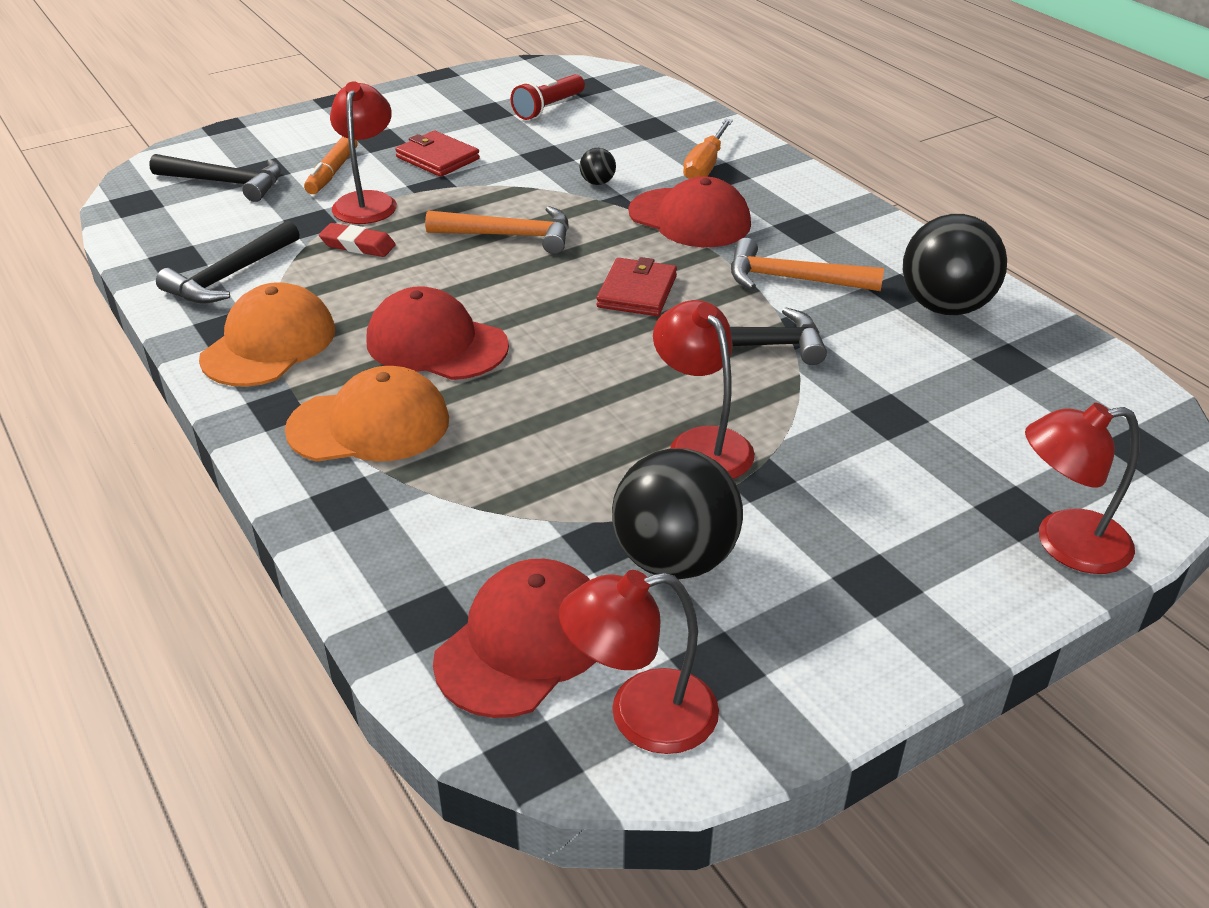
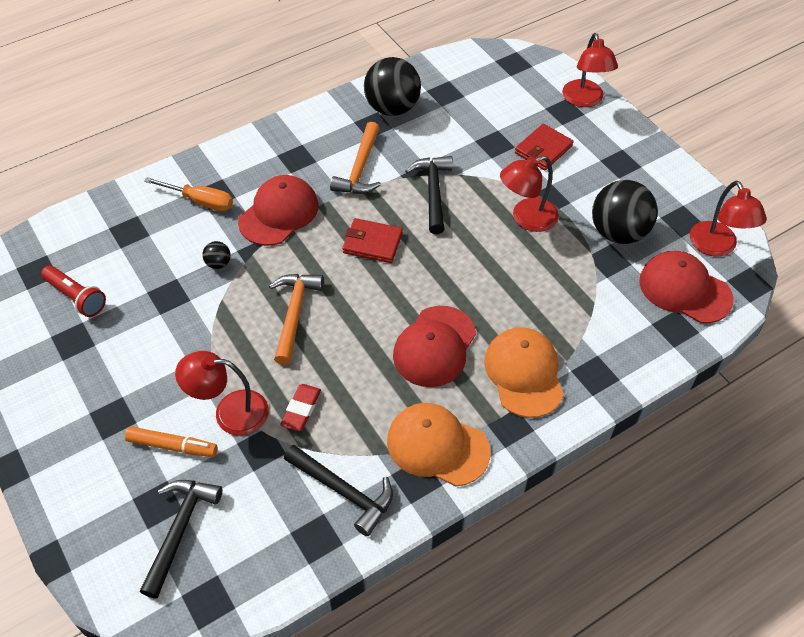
camera: 90 degrees left, 15 degrees up
(438, 158) = (158, 370): red wallet -> red wallet (543, 149)

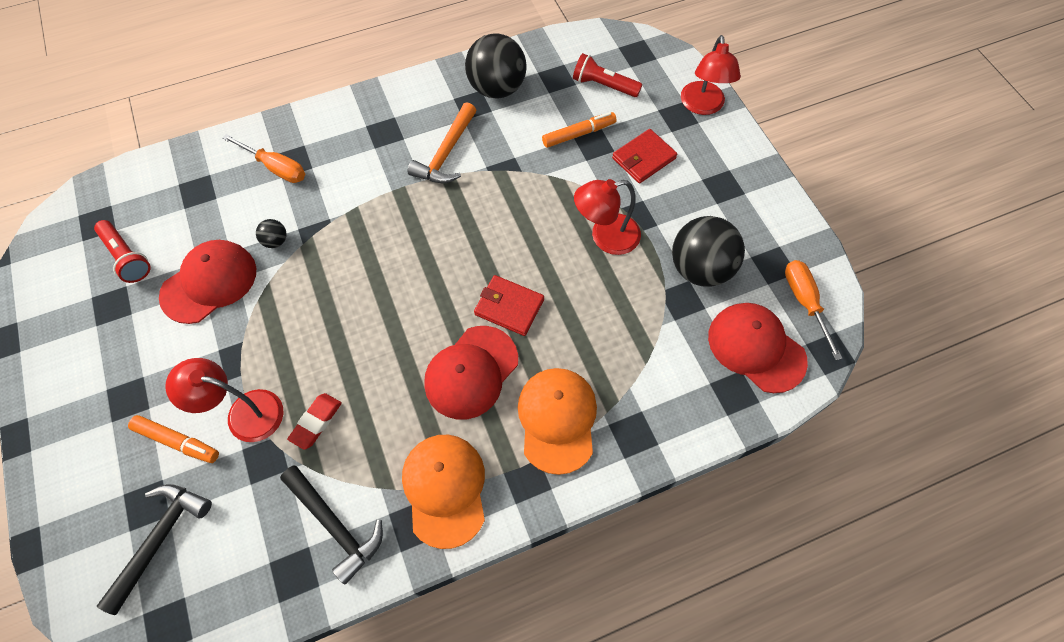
camera: 10 degrees right, 10 degrees up
(279, 213) = (350, 193): red cap -> red cap (209, 283)
(294, 314) = (337, 311): orange hammer -> none
(372, 243) = (437, 241): red wallet -> red wallet (509, 307)
(433, 192) = (515, 192): black hammer -> none
(437, 446) = (445, 489): orange cap -> orange cap turned 45 degrees clockwise
(478, 137) = (578, 134): none -> orange marker
(490, 94) = (604, 85): none -> red flashlight
(717, 247) = (804, 302): red lamp -> orange screwdriver

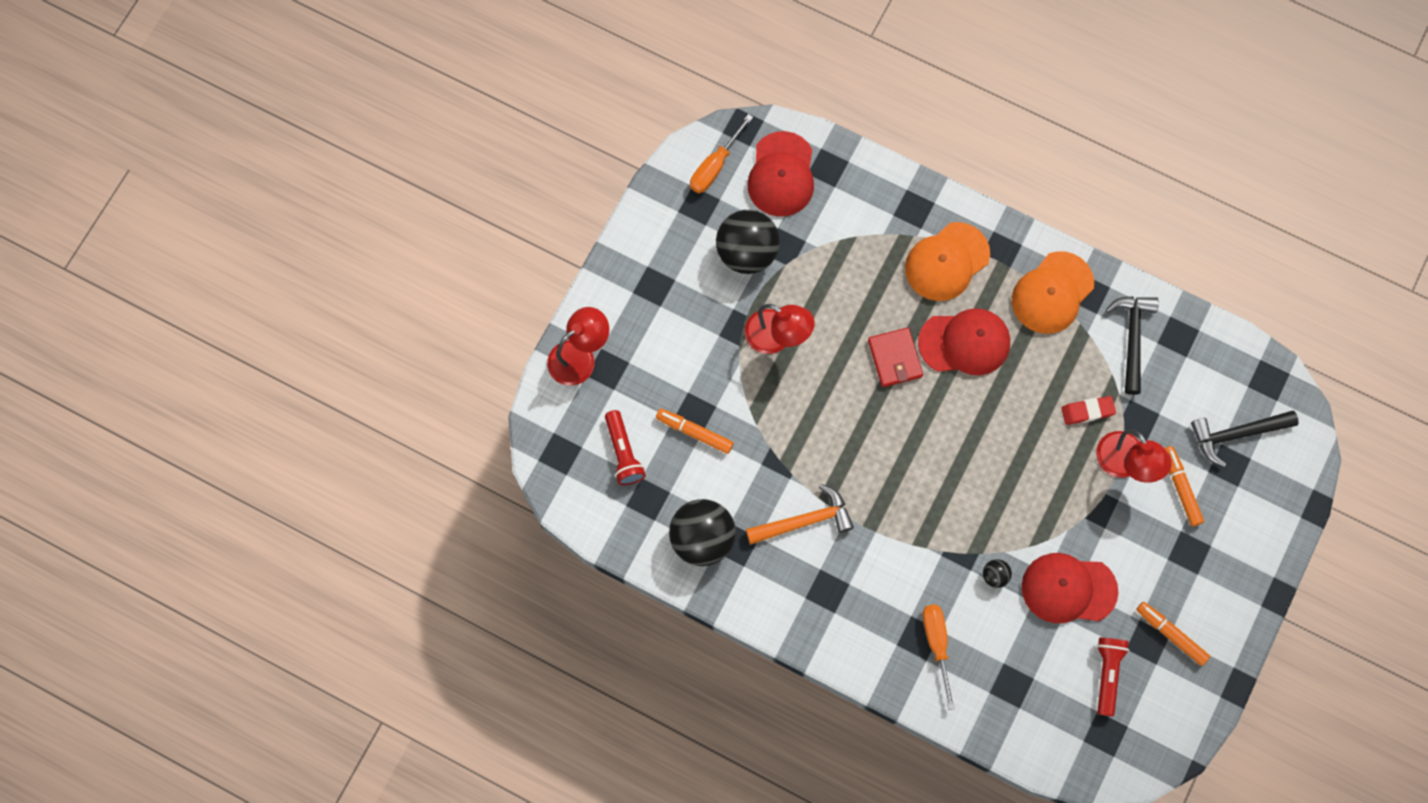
camera: 130 degrees left, 10 degrees up
(95, 326) = (1171, 634): none -> orange marker
(643, 158) = (676, 364): red wallet -> none

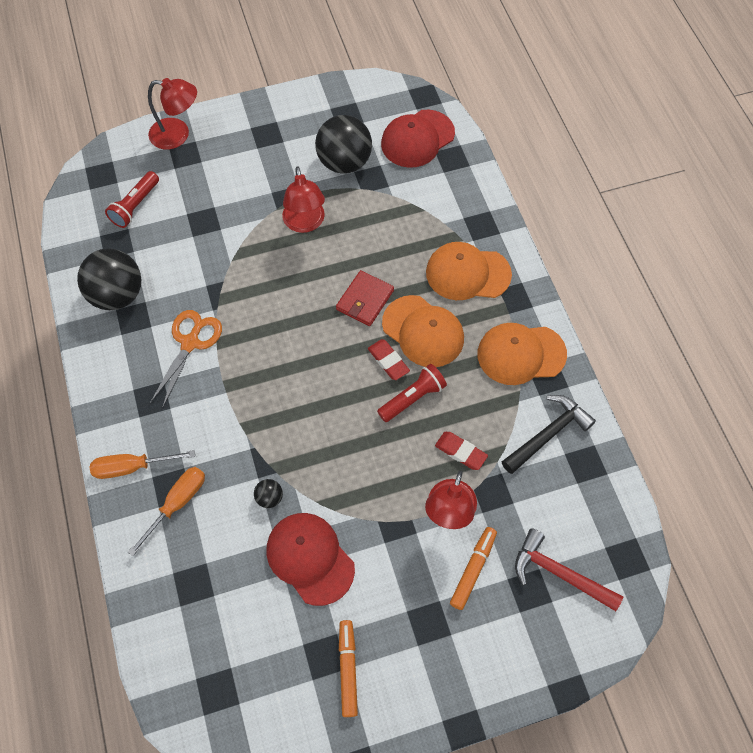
camera: 45 degrees right, 10 degrees down
(694, 432) = (189, 232): orange marker -> none
(715, 166) = (382, 102): orange screwdriver -> orange screwdriver (132, 467)
(804, 521) = (190, 343): orange hammer -> orange scissors
(964, 343) = (423, 331): red cap -> orange cap
(965, 391) = (388, 361): none -> red eraser
(1107, 674) = (268, 648): red flashlight -> red flashlight (412, 398)
(1236, 434) = (559, 573): black hammer -> red hammer

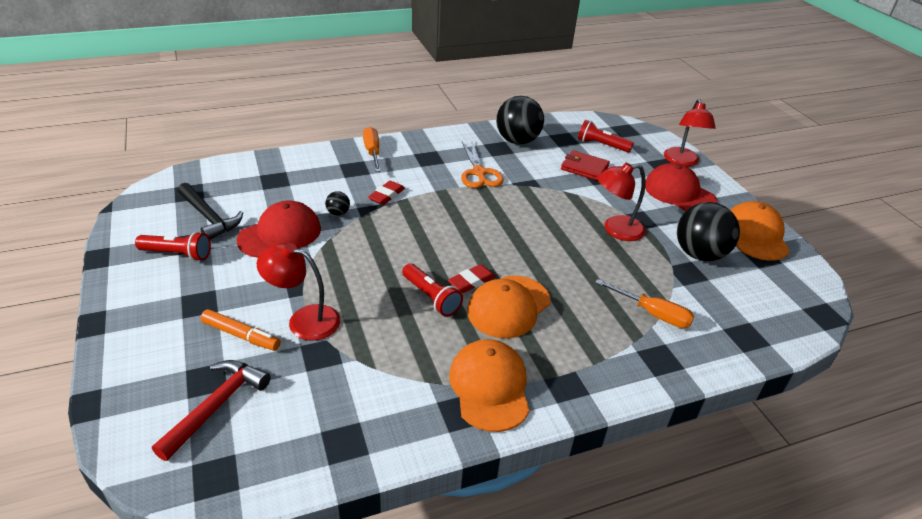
camera: 85 degrees right, 25 degrees down
(177, 504) = (340, 171): orange screwdriver -> orange screwdriver (652, 314)
(190, 343) = (479, 173): orange scissors -> orange scissors turned 60 degrees clockwise
(348, 669) = (177, 254): orange marker -> red flashlight
(365, 300) = (538, 267): red wallet -> red wallet (584, 168)
(417, 139) = (759, 308): red cap -> red cap (679, 193)
(460, 452) = (369, 331): red eraser -> red eraser (386, 195)
(467, 273) = (589, 344): orange cap -> orange cap (755, 235)
(548, 434) = (385, 407): black hammer -> black hammer (209, 217)

